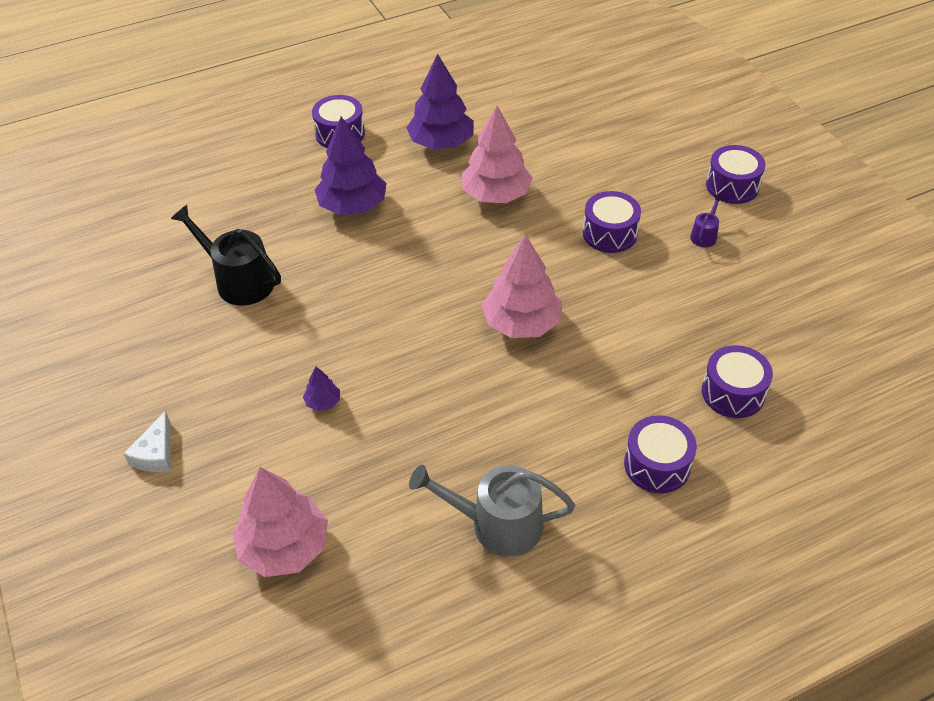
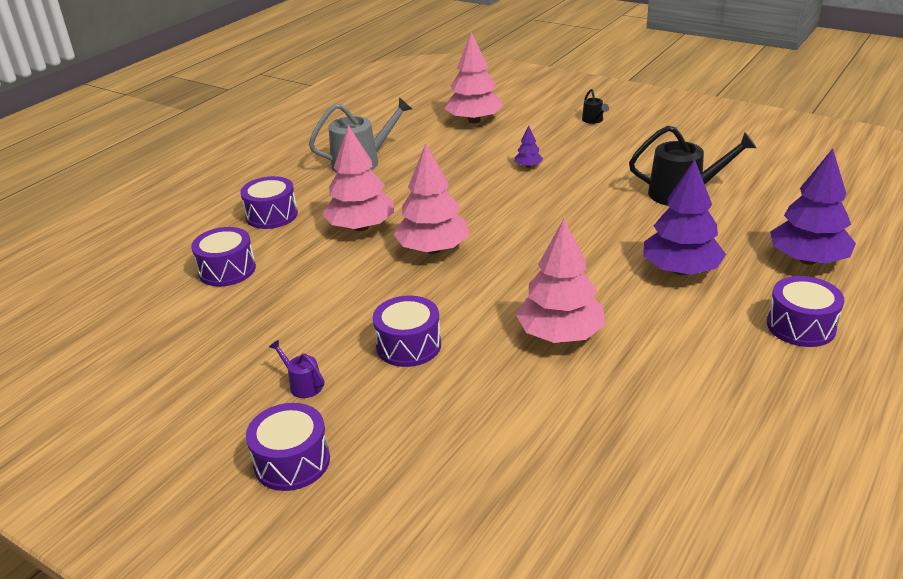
camera: 150 degrees right, 15 degrees down
(156, 453) = (593, 120): white cheese -> black watering can
(441, 143) = (684, 364): purple tree -> purple tree (807, 260)
(569, 391) = (361, 227): none -> pink tree
(704, 235) = (303, 385): purple watering can -> purple watering can turned 135 degrees clockwise

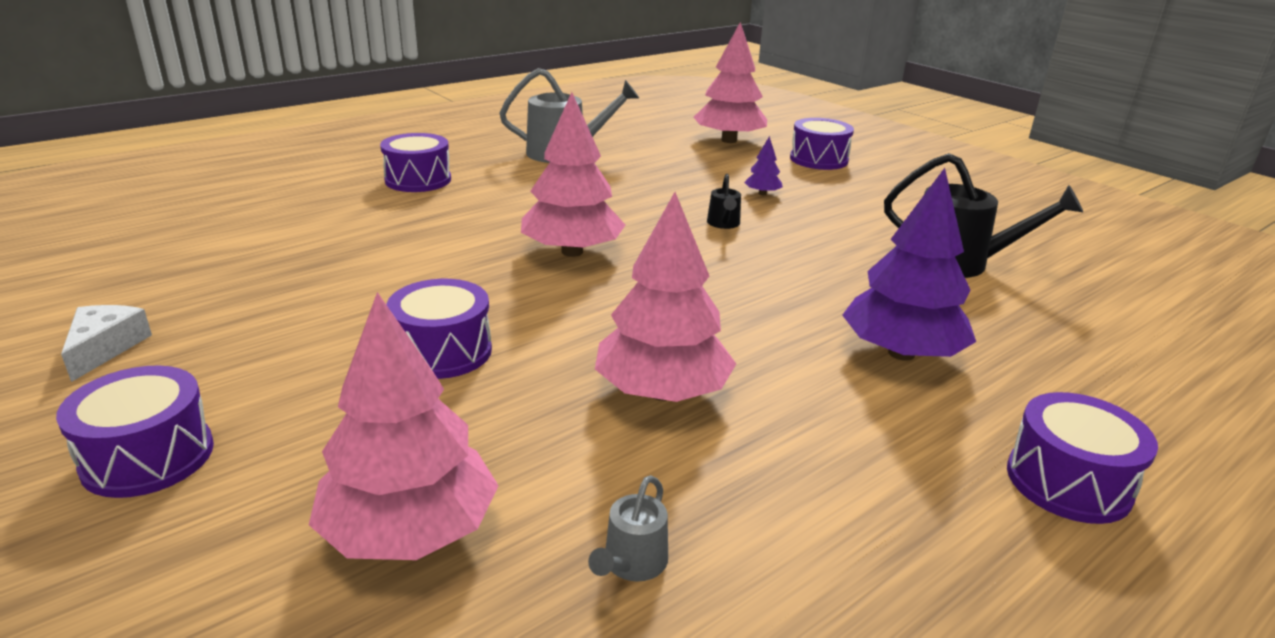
camera: 15 degrees right, 5 degrees down
(185, 405) = (105, 348): none -> white cheese
(227, 270) = (314, 219): purple drum -> purple drum (818, 159)
(303, 385) = (266, 362): purple watering can -> none
(361, 227) = (506, 211): pink tree -> pink tree (410, 531)
(593, 120) = (879, 166): black watering can -> black watering can (723, 224)
(609, 435) = (632, 563): none -> grey watering can
(807, 260) = (1121, 387): purple tree -> none

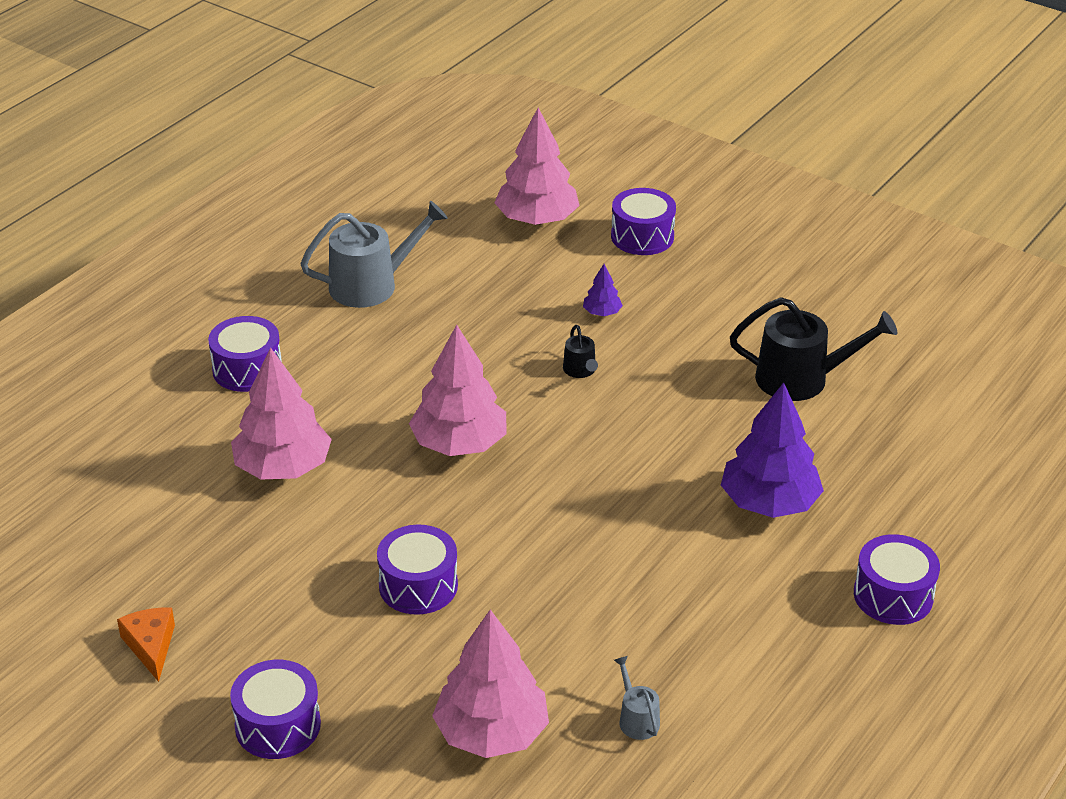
camera: 15 degrees left, 10 degrees up
(105, 348) = (151, 646): white cheese -> orange cheese
(632, 563) = (637, 719): grey watering can -> grey watering can turned 150 degrees clockwise
(662, 392) = (603, 585): pink tree -> pink tree (283, 467)

